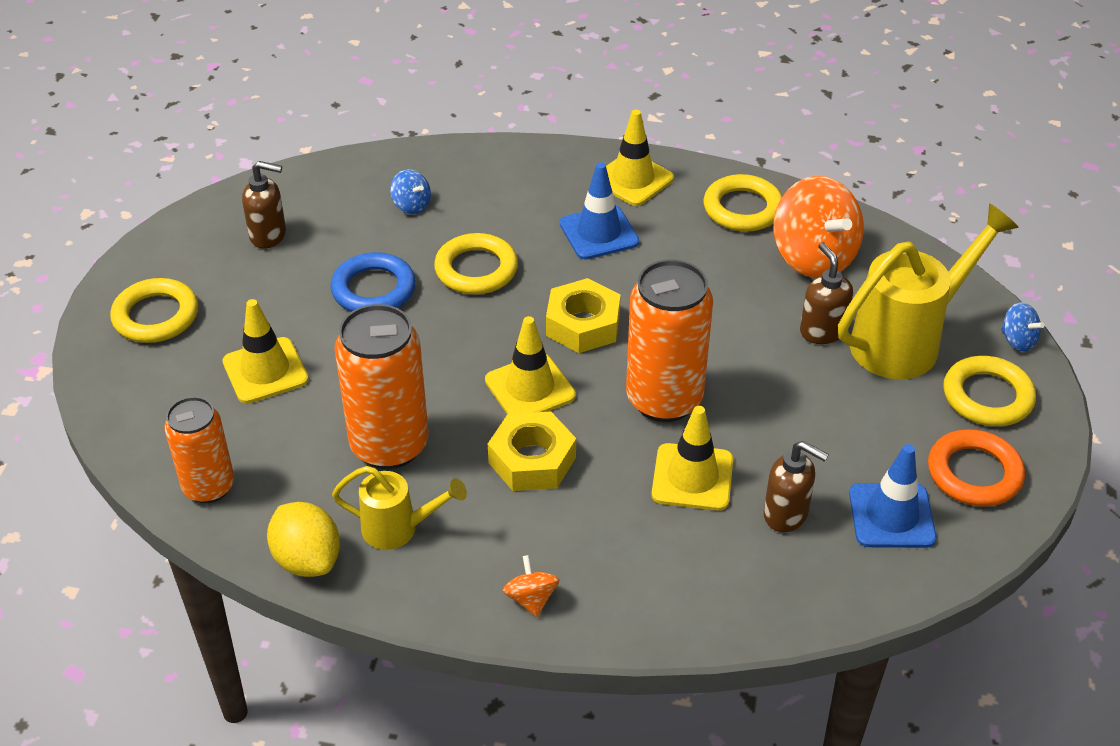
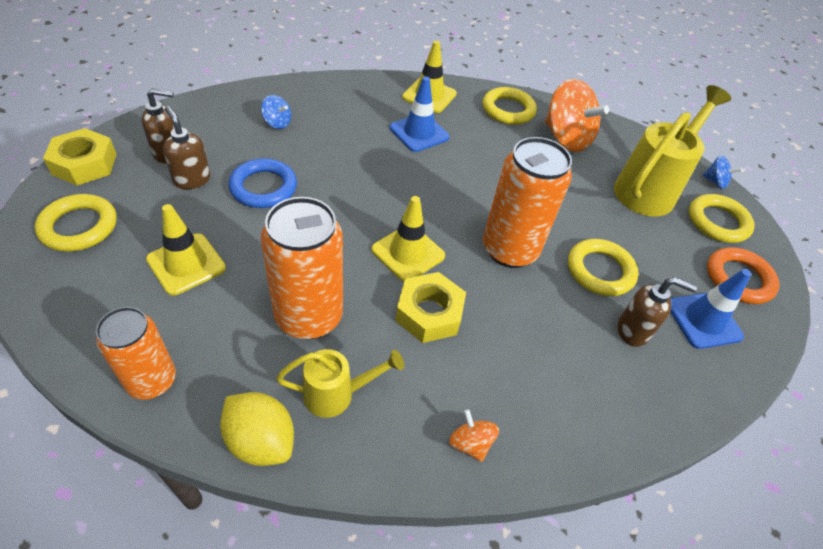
camera: 20 degrees left, 5 degrees up
(476, 269) = (339, 165): yellow ring -> yellow ring (600, 271)
(583, 324) = (431, 199): yellow nut -> yellow nut (85, 164)
(692, 477) = (554, 310): yellow traffic cone -> none
(822, 331) = (594, 188): brown soap dispenser -> brown soap dispenser (192, 179)

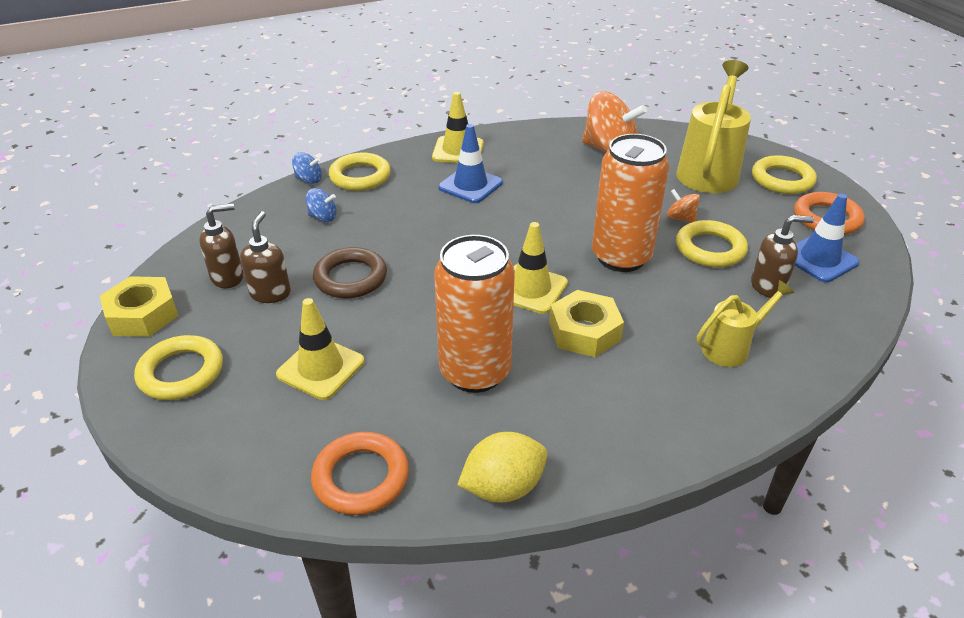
camera: 15 degrees left, 10 degrees down
(152, 381) = (361, 477): orange can -> orange ring
(192, 179) = (270, 293): brown soap dispenser -> brown soap dispenser turned 60 degrees clockwise
(261, 441) = (503, 487): yellow lemon -> yellow lemon turned 45 degrees counterclockwise
(263, 187) = (350, 278): blue ring -> brown ring
(337, 394) = (547, 425): yellow watering can -> yellow watering can (731, 348)
(470, 443) = (691, 420): orange spinning top -> orange spinning top (680, 218)
(508, 110) = (541, 142): yellow ring -> yellow ring (360, 176)
(715, 182) = (760, 148): blue spinning top -> blue spinning top (308, 180)

